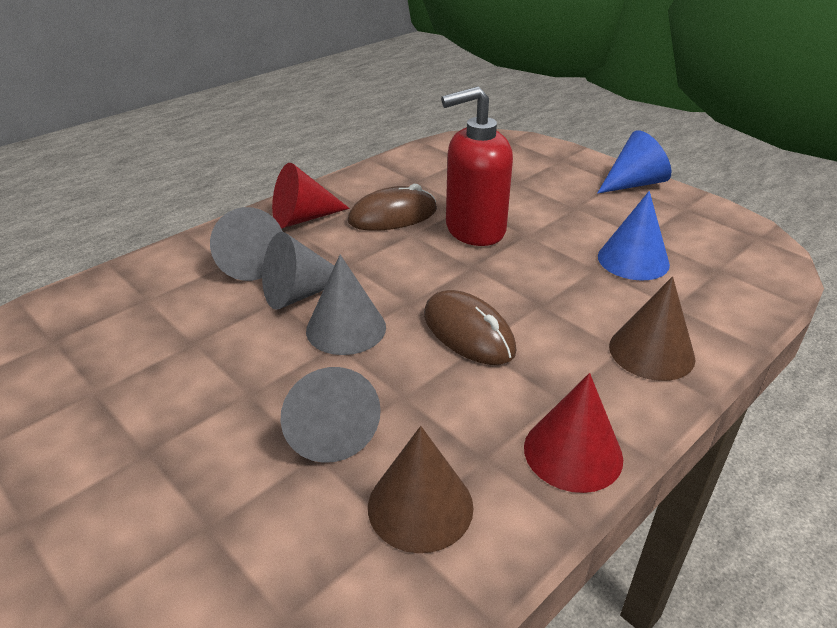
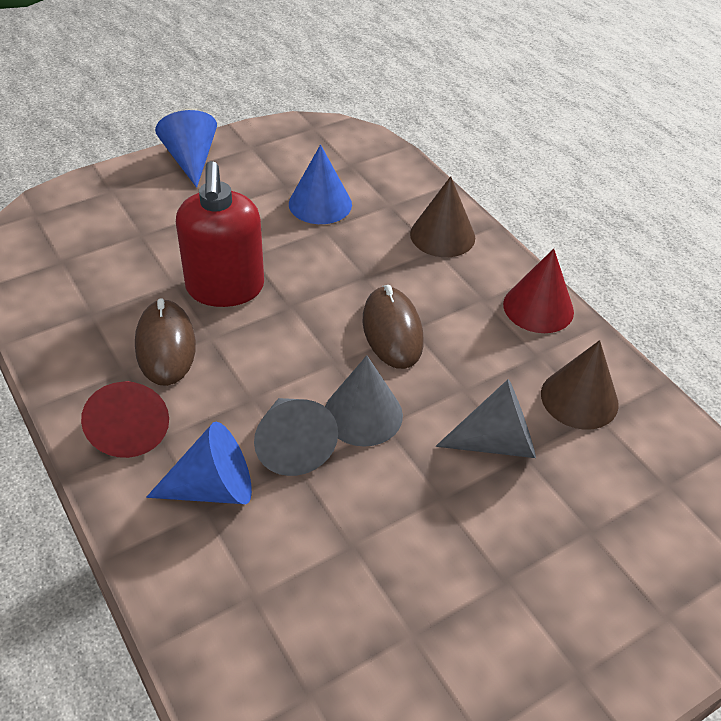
camera: 80 degrees left, 10 degrees up
(249, 263) = (213, 488): grey cone -> blue cone
(468, 332) = (392, 331): brown mouse -> brown mouse turned 75 degrees counterclockwise

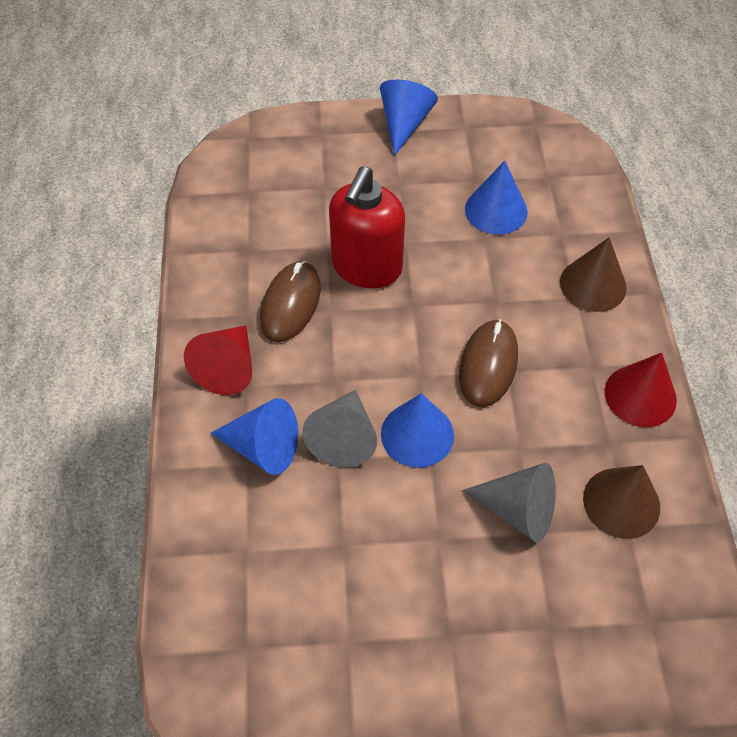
camera: 30 degrees right, 10 degrees up
(363, 414) = (417, 434): grey cone -> blue cone

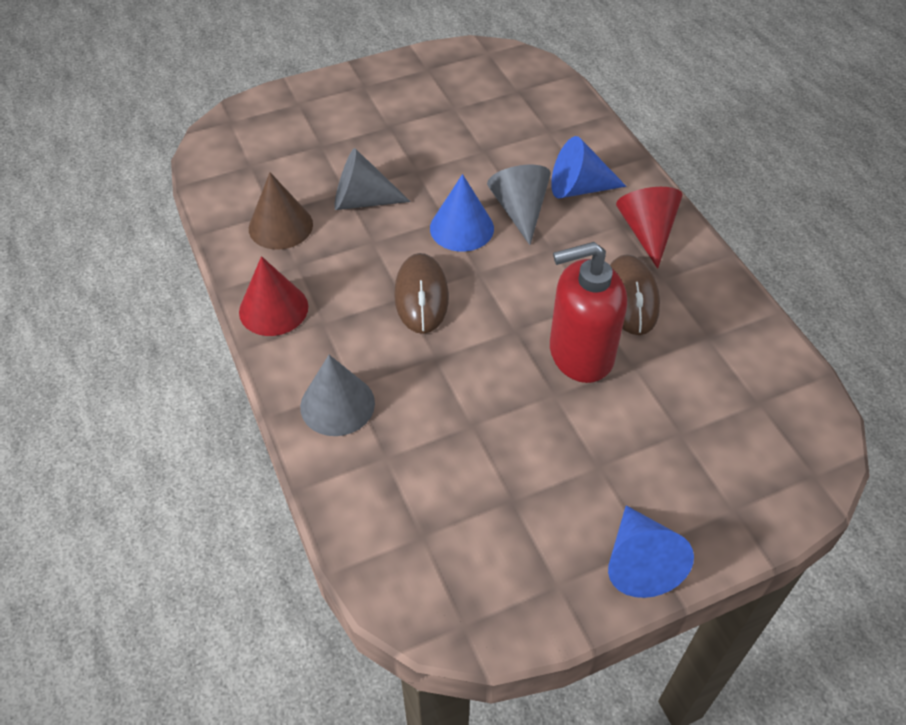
camera: 160 degrees right, 5 degrees down
(366, 267) = (580, 354): red soap dispenser -> red soap dispenser turned 105 degrees counterclockwise
(496, 210) = (471, 465): blue cone -> none
(593, 285) = (337, 404): brown cone -> grey cone

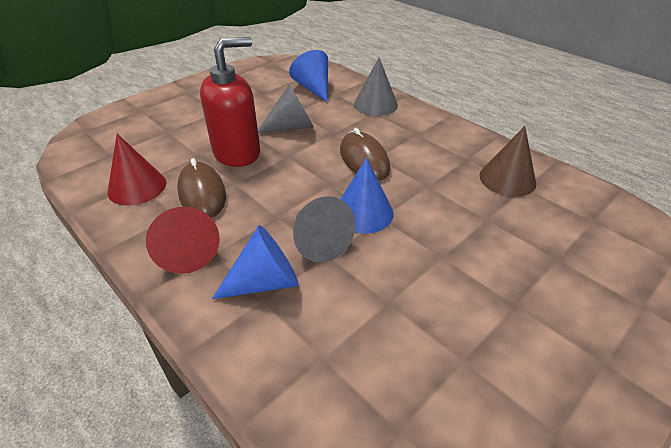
camera: 160 degrees right, 10 degrees down
(273, 309) = (455, 133): red cone -> red cone (137, 187)
(362, 201) = (465, 214): grey cone -> grey cone (291, 127)
(639, 562) = (193, 87): blue cone -> blue cone (313, 88)

